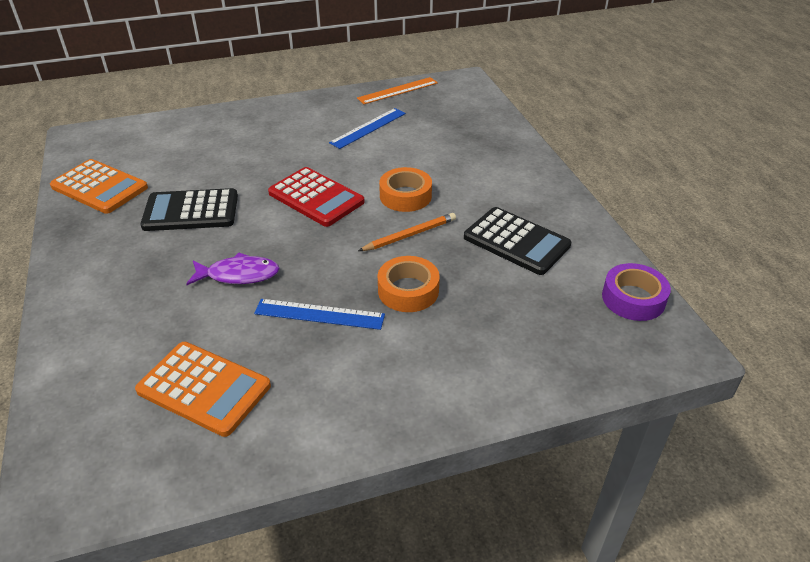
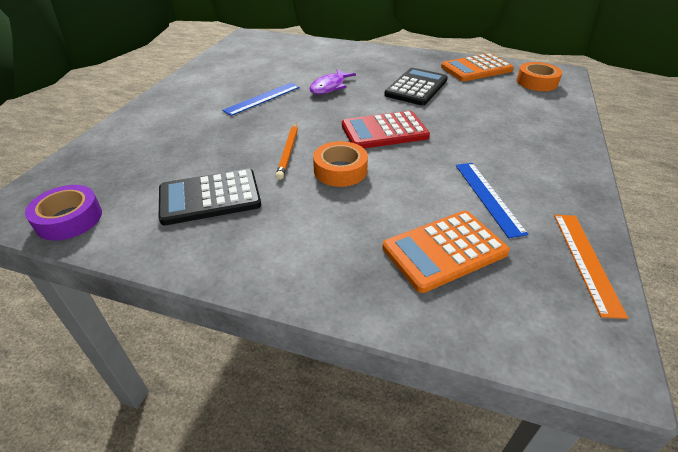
camera: 125 degrees right, 0 degrees up
(204, 388) = (259, 64): orange calculator -> orange calculator (444, 250)
(408, 290) = (236, 130): orange tape -> orange tape (536, 82)

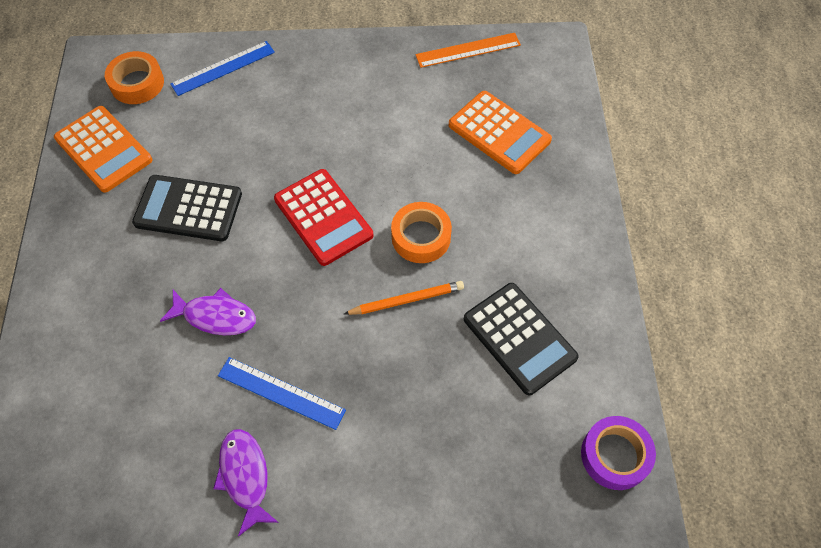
camera: 110 degrees left, 20 degrees up
(225, 84) = (245, 476): none -> purple fish
(488, 197) = (413, 111): blue ruler -> blue ruler (223, 68)

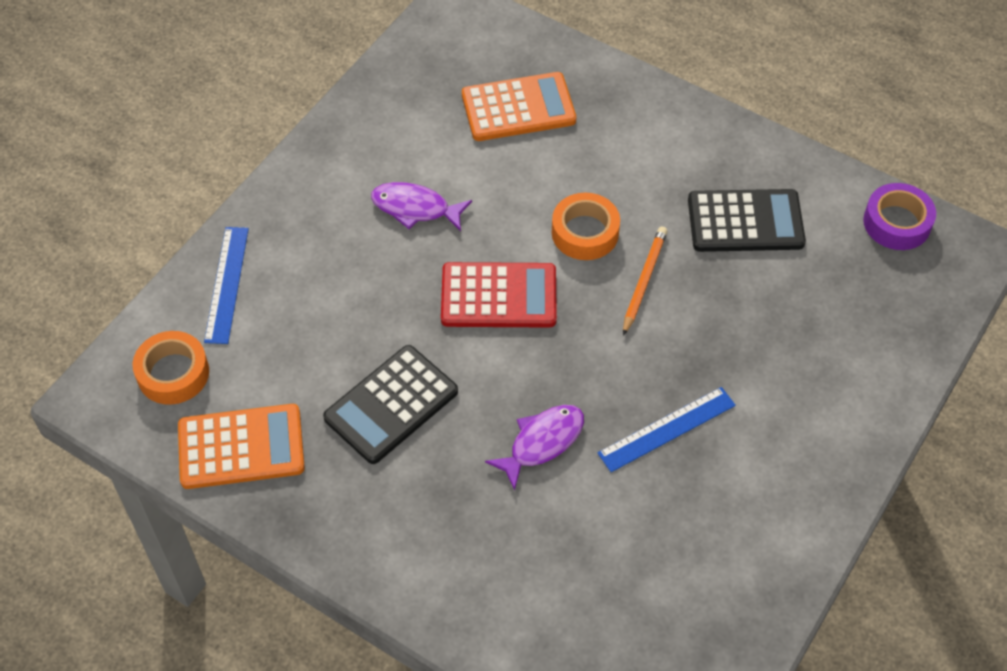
camera: 55 degrees left, 5 degrees down
(245, 476) = (732, 500): purple fish -> purple fish (415, 208)
(468, 50) = (397, 73): orange ruler -> none

